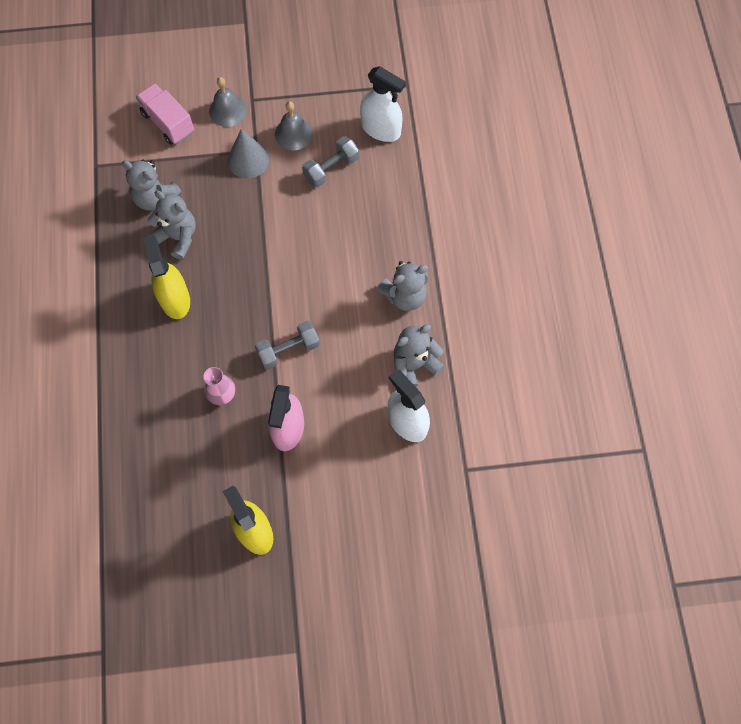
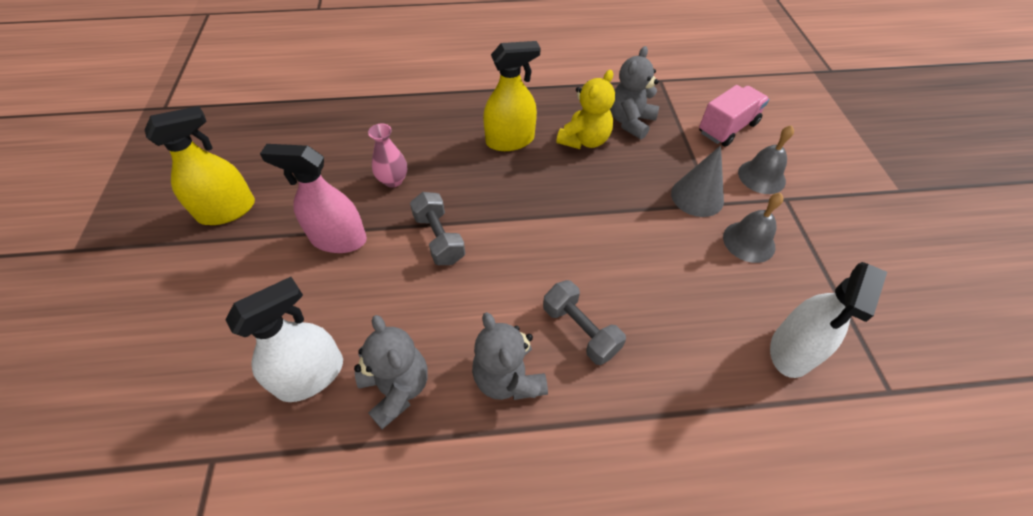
camera: 90 degrees right, 15 degrees down
(178, 237) = (584, 140): grey teddy bear -> yellow teddy bear
(331, 169) = (705, 284): grey dumbbell -> grey dumbbell (580, 330)

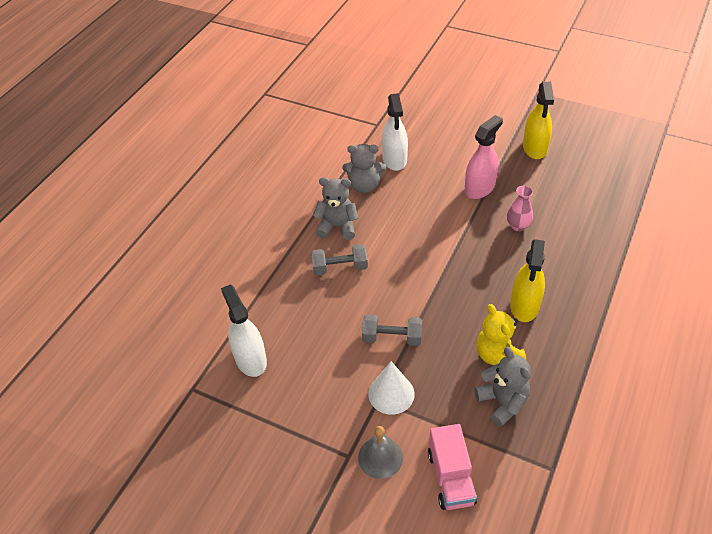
camera: 125 degrees right, 5 degrees down
(439, 238) = (450, 231): grey dumbbell -> grey dumbbell (392, 338)
(697, 196) = (391, 393): grey cone -> white cone
(749, 241) = (332, 397): grey bell -> none

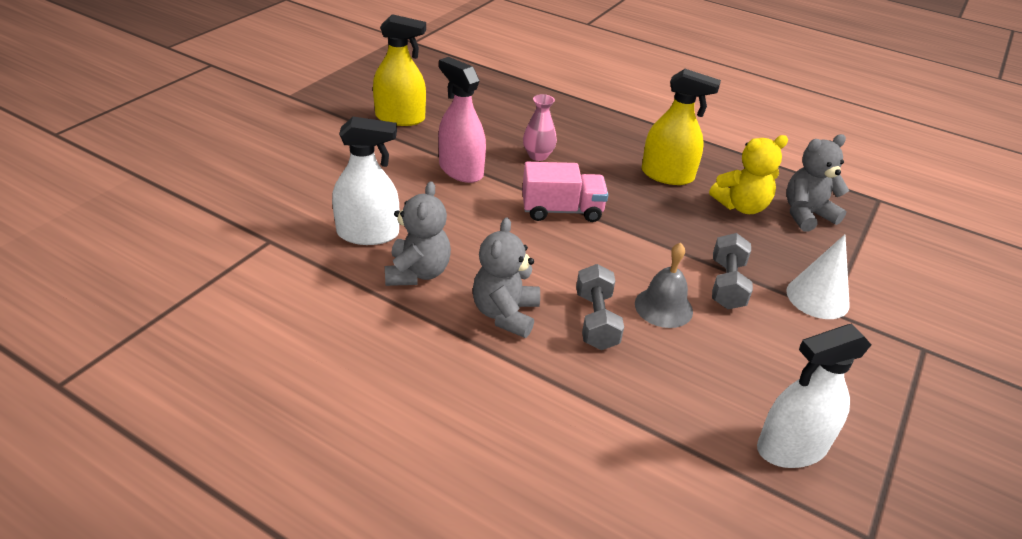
camera: 90 degrees left, 10 degrees down
(380, 457) = (914, 319): grey bell -> grey bell (663, 307)
(451, 477) = (917, 267): pink truck -> pink truck (562, 210)

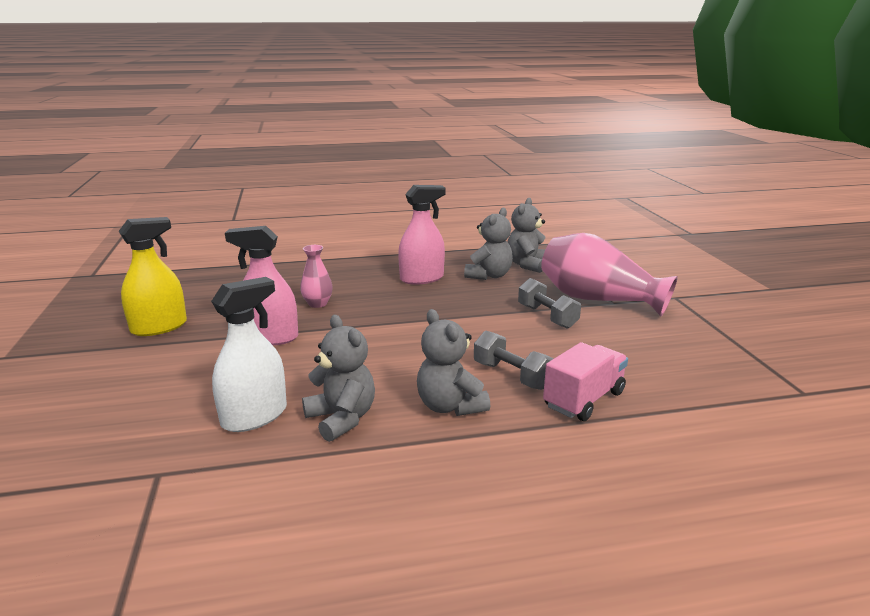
camera: 40 degrees left, 15 degrees down
(562, 210) = (387, 327): pink truck -> pink truck (584, 399)
(663, 307) = (535, 346): grey bell -> none
(667, 175) = (422, 278): yellow spray bottle -> pink spray bottle
(741, 206) = (489, 275): yellow teddy bear -> grey teddy bear
(792, 447) = (708, 375): white spray bottle -> none
(817, 297) = (597, 299): white cone -> pink vase

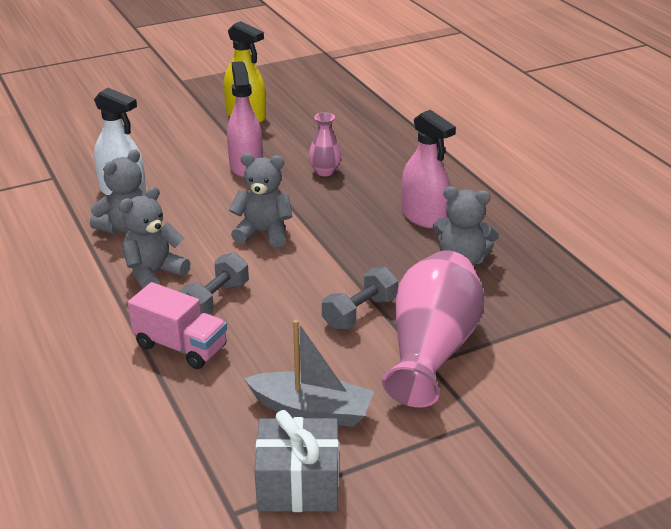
camera: 75 degrees right, 10 degrees up
(527, 265) = (520, 286): grey teddy bear -> grey teddy bear (263, 233)
(671, 349) = (311, 410): none -> grey boat
(760, 363) = (298, 484): none -> grey gift

